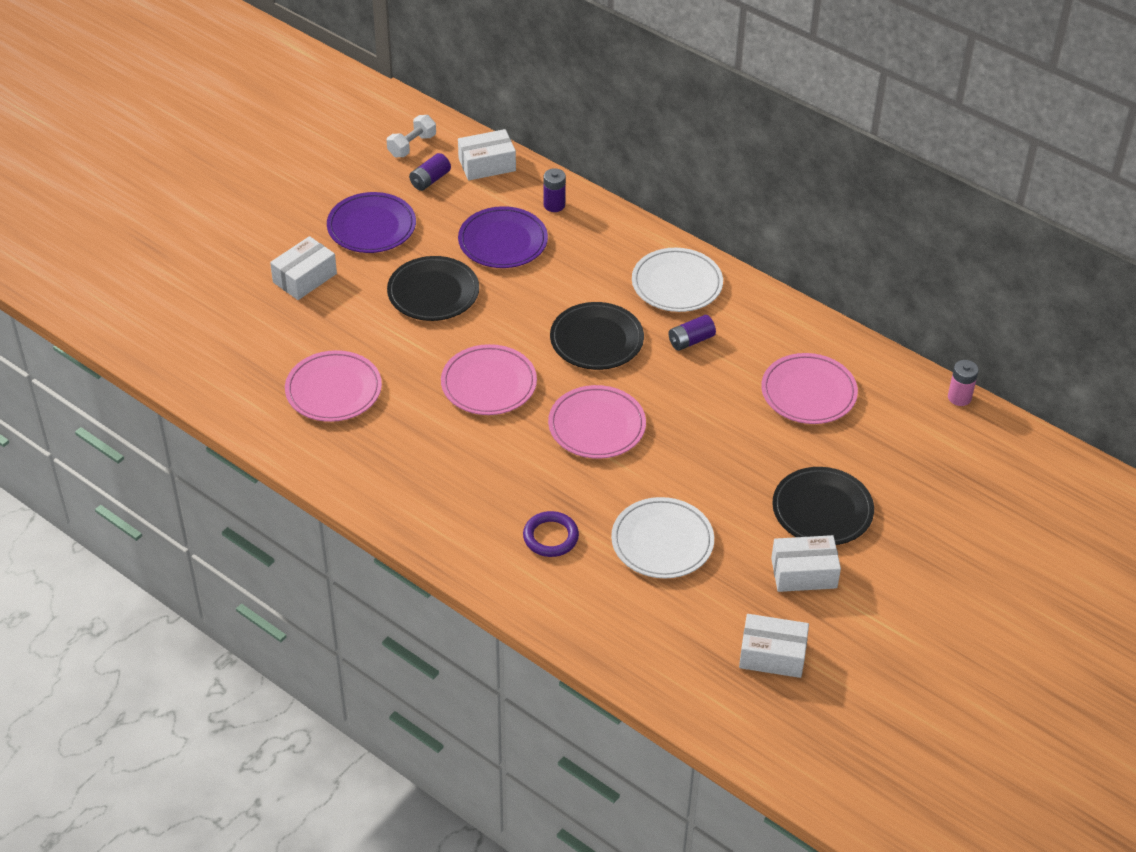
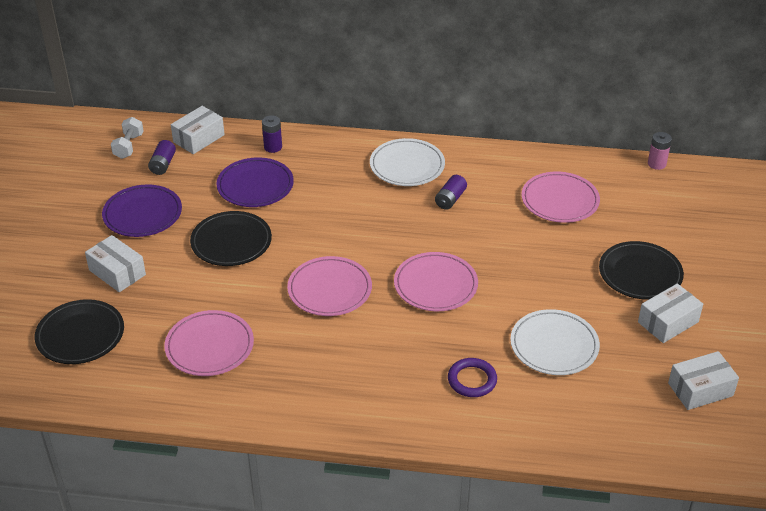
camera: 30 degrees left, 5 degrees down
(305, 278) = (117, 272): white box -> white box turned 60 degrees counterclockwise
(596, 340) = (383, 226): black plate -> black plate (80, 335)

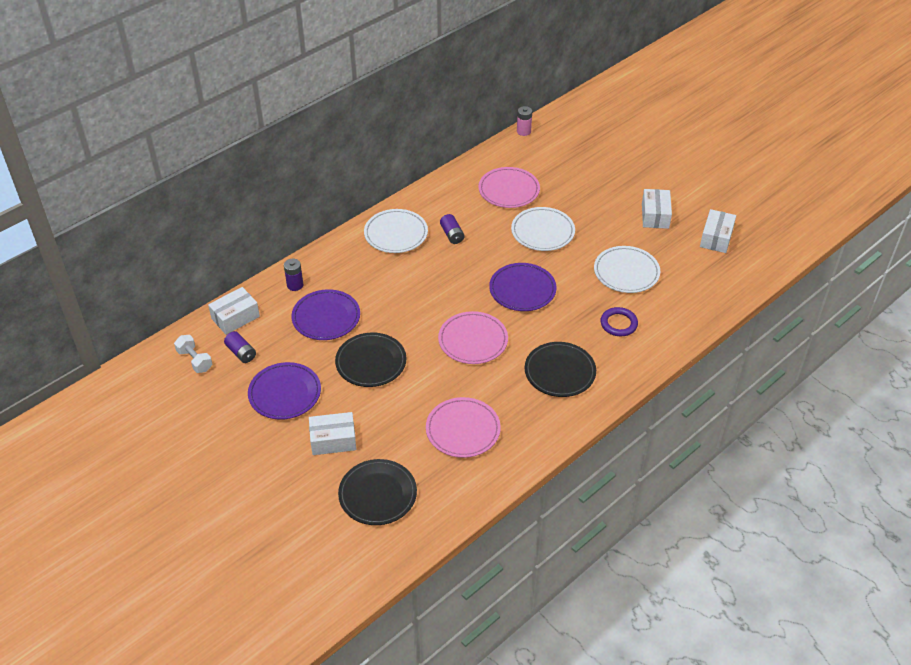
camera: 50 degrees left, 5 degrees up
(199, 138) = (235, 317): white box -> white box turned 60 degrees clockwise
(435, 285) = (522, 289): pink plate -> purple plate
(533, 254) = (542, 232): none -> white plate
(640, 274) = (606, 200): black plate -> black plate (560, 372)

